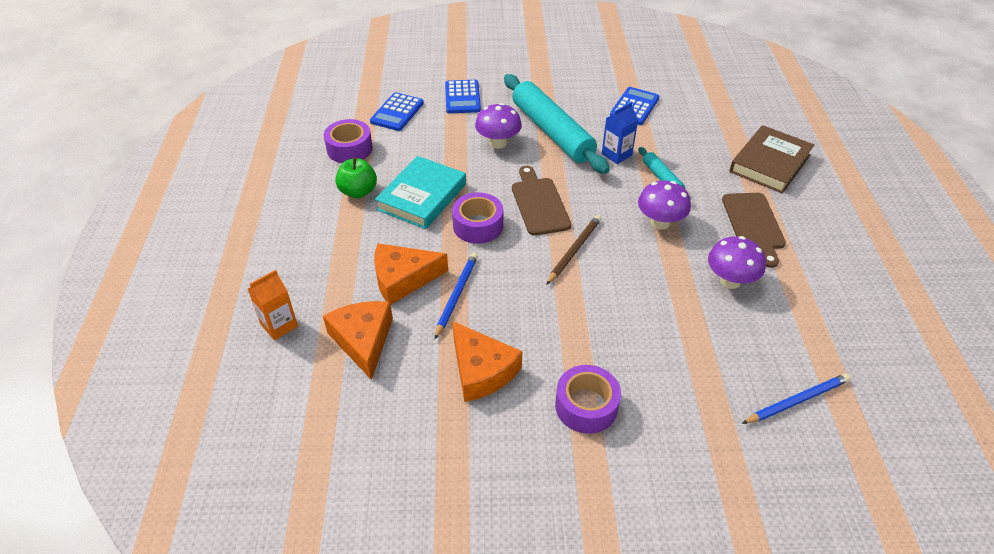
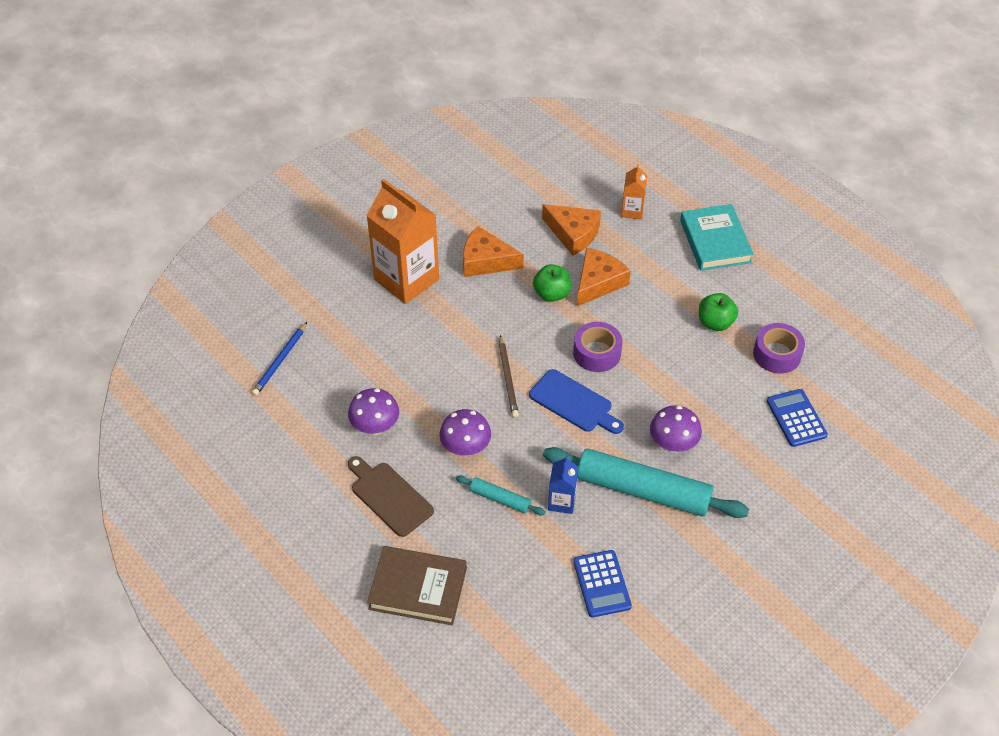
camera: 140 degrees right, 5 degrees up
(422, 197) = (665, 350): turquoise book -> turquoise book (715, 241)
(456, 295) = (552, 294): blue pencil -> green apple
(462, 97) = (767, 478): blue calculator -> none
(539, 203) = (574, 403): brown cutting board -> blue cutting board
(586, 406) = (406, 279): purple tape -> orange carton
(769, 163) = (418, 588): brown book -> brown book turned 75 degrees counterclockwise

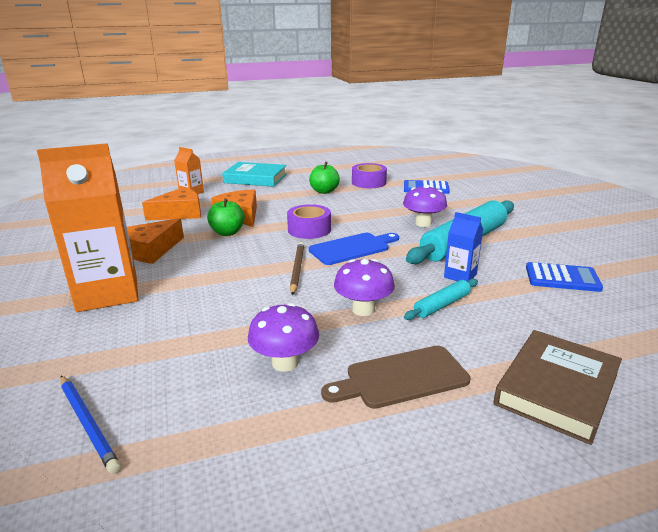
camera: 65 degrees left, 25 degrees down
(508, 378) = (297, 269): brown pencil -> brown pencil turned 105 degrees counterclockwise

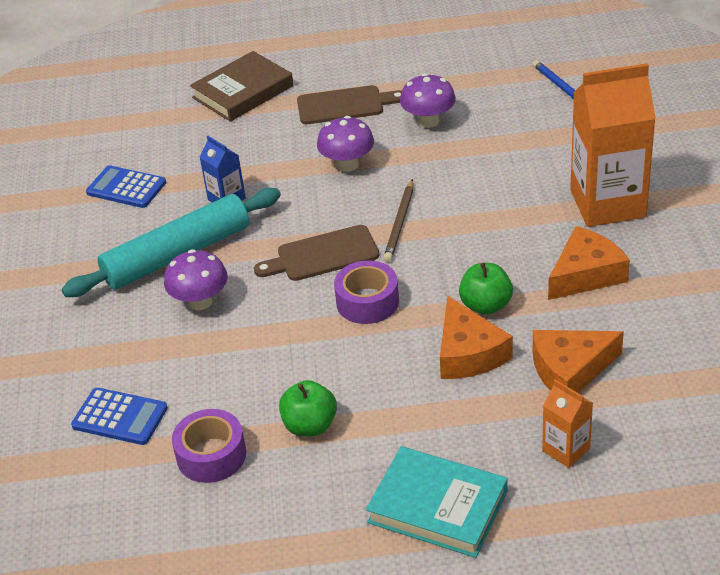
camera: 165 degrees left, 15 degrees up
(352, 248) = (322, 255): blue cutting board -> brown cutting board
(442, 305) = (272, 164): turquoise rolling pin -> none

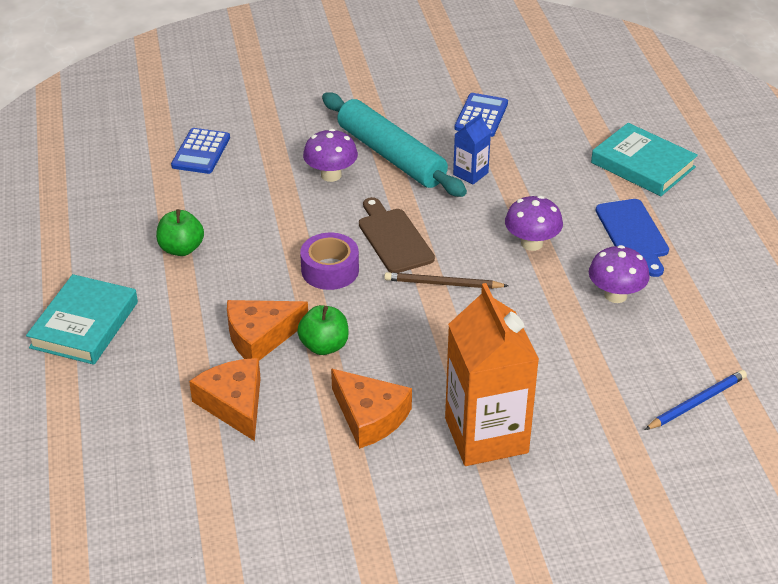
camera: 80 degrees right, 0 degrees up
(211, 455) = (156, 201): purple tape -> none
(243, 92) = (642, 165): brown book -> turquoise book
(345, 105) = (633, 234): brown cutting board -> blue cutting board
(566, 450) = (136, 401): orange carton -> none

